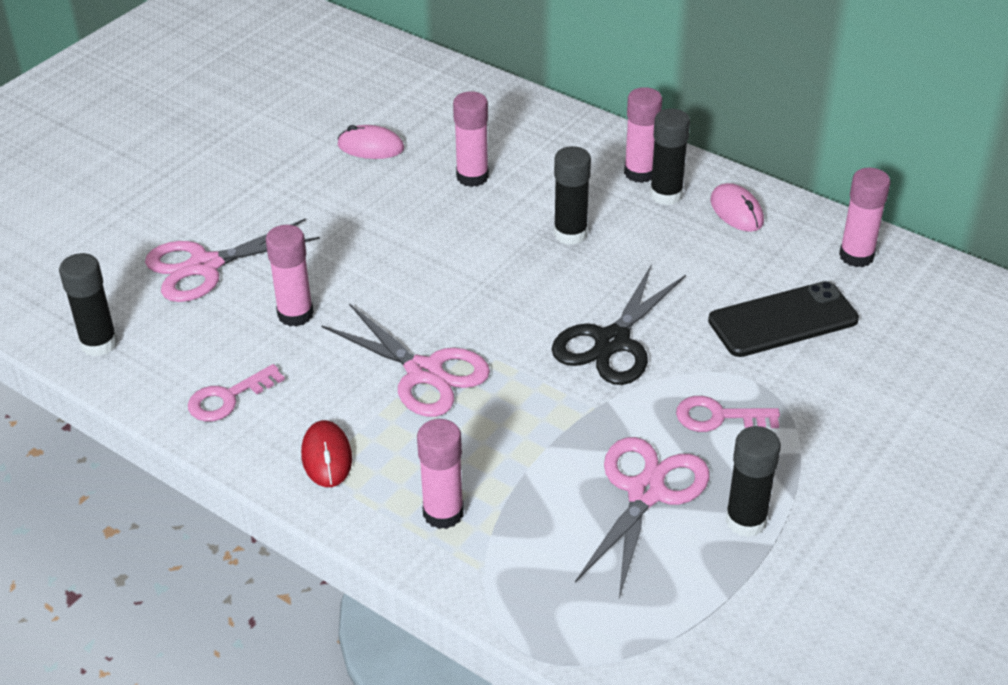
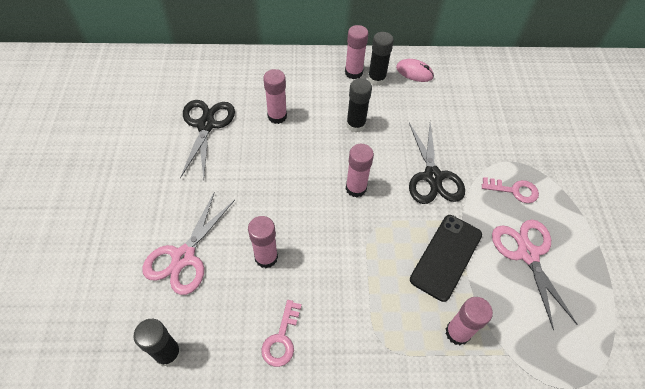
camera: 40 degrees left, 15 degrees up
(327, 457) = (370, 340): red mouse -> none
(370, 147) = (206, 125): pink mouse -> black scissors
(424, 372) = (367, 251): pink scissors -> none
(718, 417) = (514, 190): pink key -> pink key turned 135 degrees counterclockwise
(746, 521) = (578, 240): black glue stick -> none
(783, 320) = (488, 121): black phone -> black phone (446, 257)
(856, 256) = (482, 70): pink glue stick -> pink glue stick (356, 188)

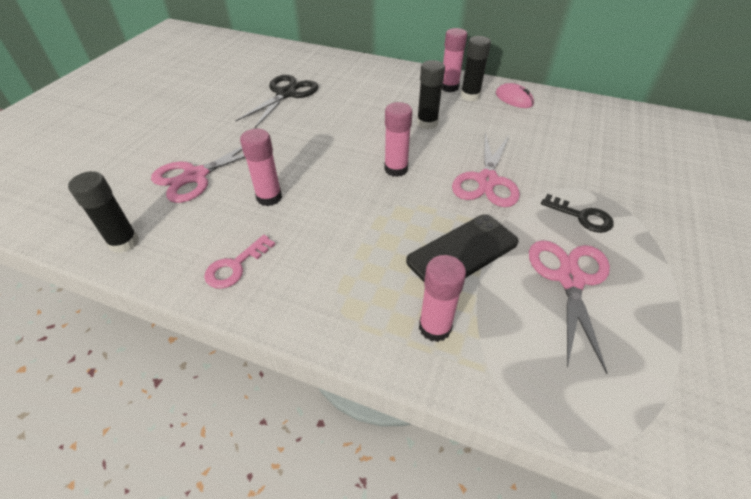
camera: 25 degrees right, 10 degrees down
(277, 116) = (354, 101): pink glue stick -> none
(433, 176) = (487, 181): black scissors -> pink scissors
(514, 190) = (582, 216): pink key -> black key

